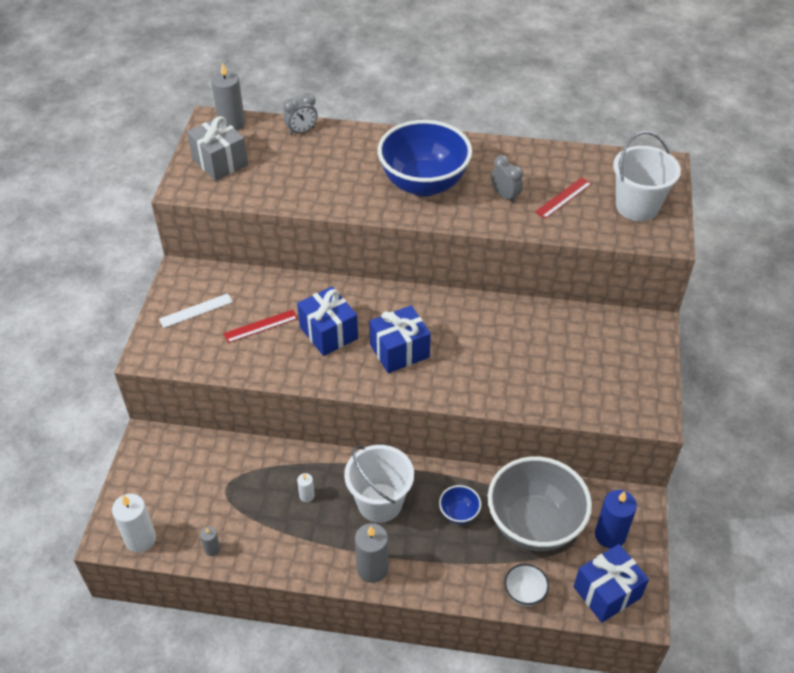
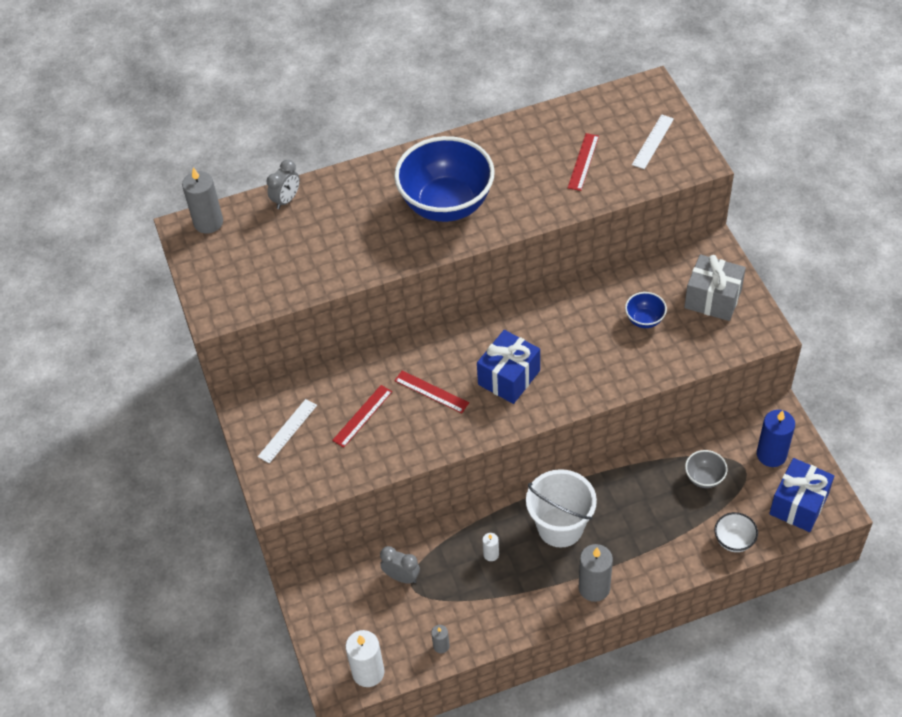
camera: 25 degrees left, 5 degrees up
(220, 162) = (230, 269): grey gift -> grey gift (712, 299)
(328, 333) = (431, 391): blue gift -> red ruler
(459, 513) = (635, 501): blue bowl -> blue bowl (644, 320)
(505, 196) = (530, 183): grey clock -> grey clock (401, 577)
(534, 525) = (704, 478): grey bowl -> grey bowl, size x0.42
(637, 206) = (653, 141): white bucket -> white ruler

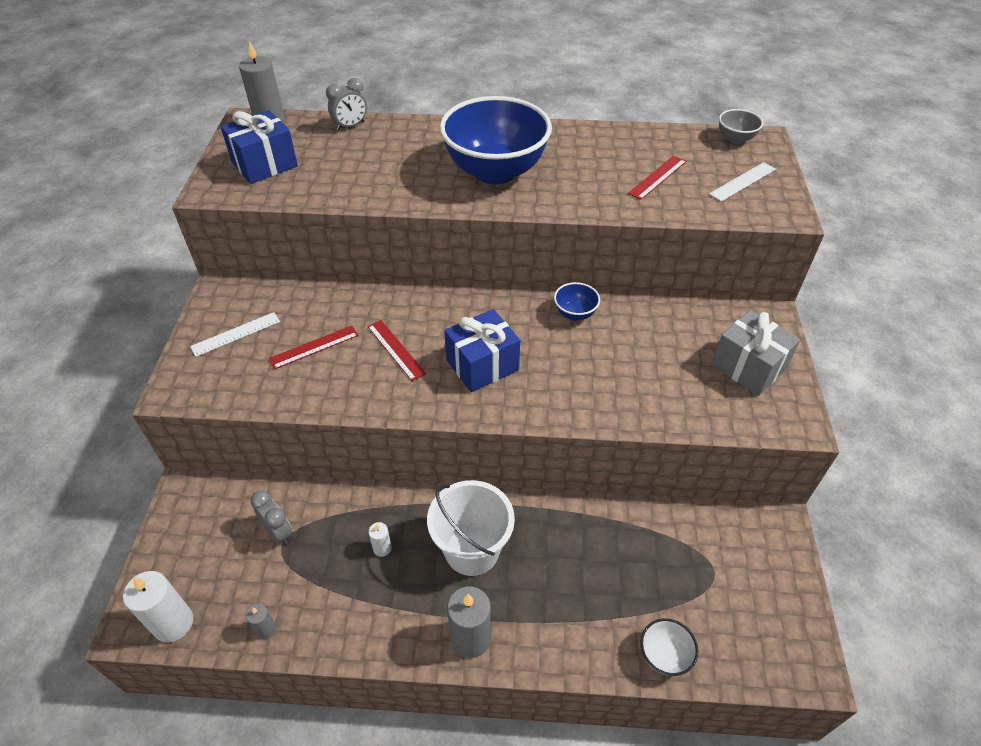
camera: 20 degrees right, 5 degrees down
(644, 320) = (660, 361): blue bowl -> blue bowl (575, 313)
(704, 478) = (661, 563): grey bowl -> grey bowl (735, 139)
(771, 454) = (753, 569): blue candle -> none
(798, 504) = (765, 645): blue gift -> blue gift (264, 164)

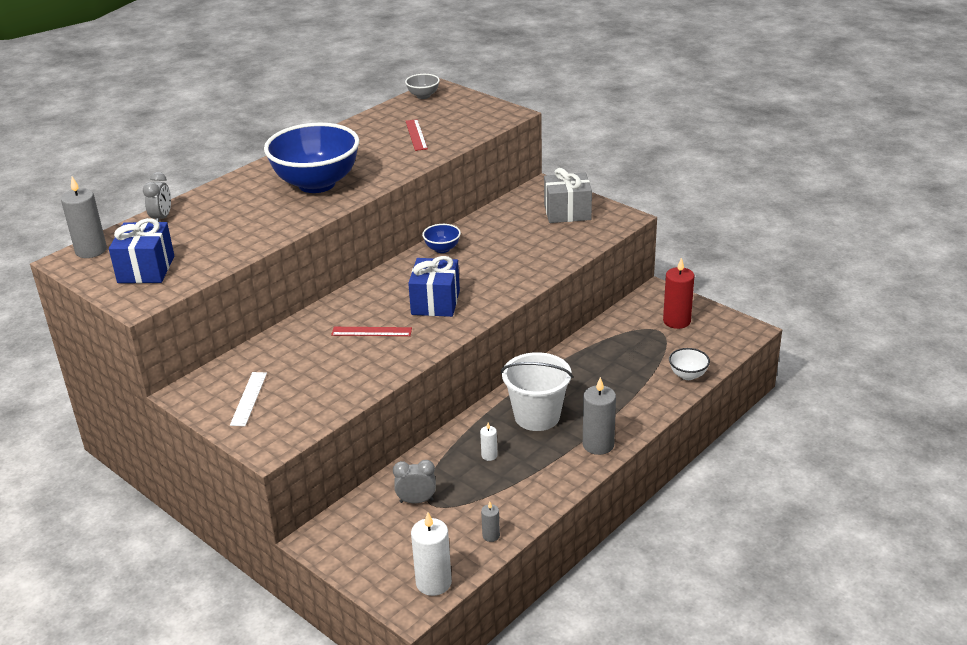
camera: 50 degrees left, 15 degrees down
(314, 347) = (317, 366): red ruler -> none
(743, 182) = (464, 112): white ruler -> none
(749, 579) = (676, 321): none -> red candle

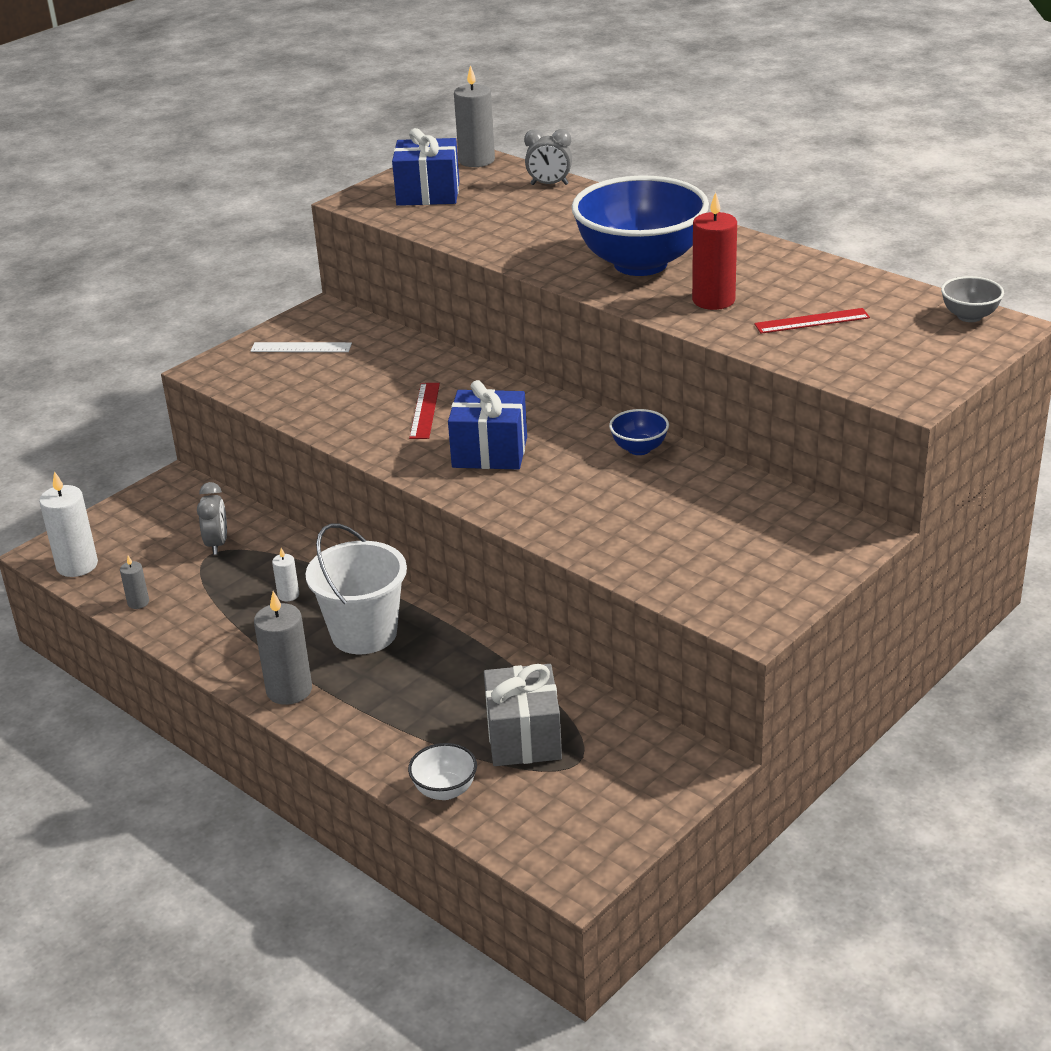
camera: 90 degrees right, 0 degrees up
(567, 212) = (767, 562): grey gift -> grey gift (523, 737)
(676, 321) = (606, 785): red candle -> red candle (713, 300)

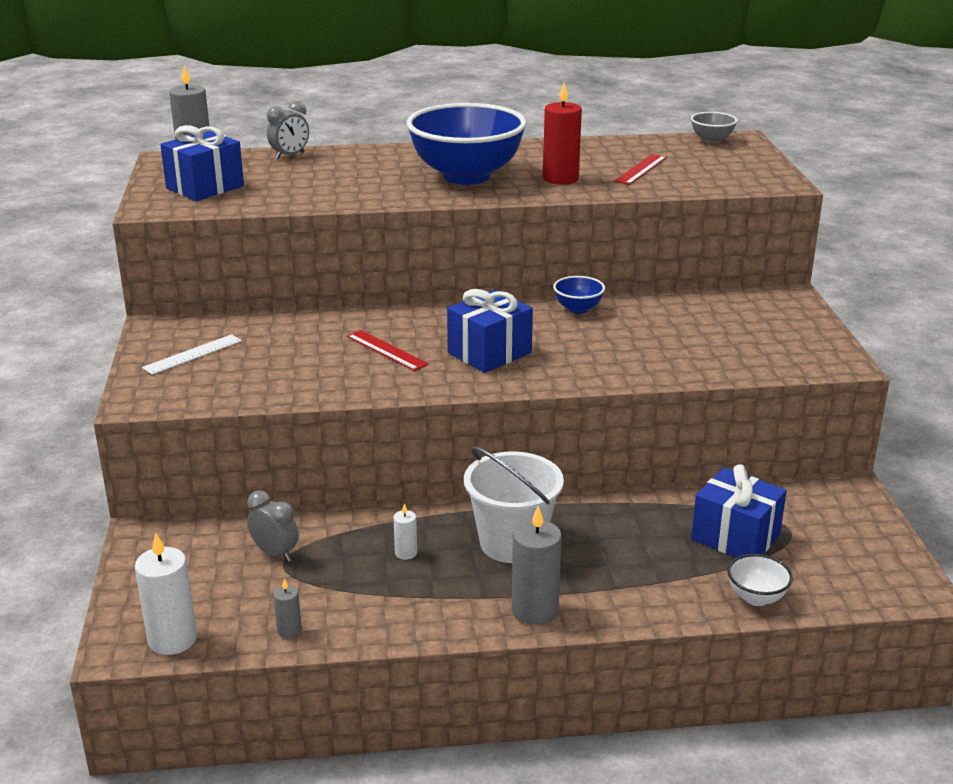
camera: 50 degrees left, 5 degrees down
(523, 737) = (735, 537): grey gift -> blue gift

